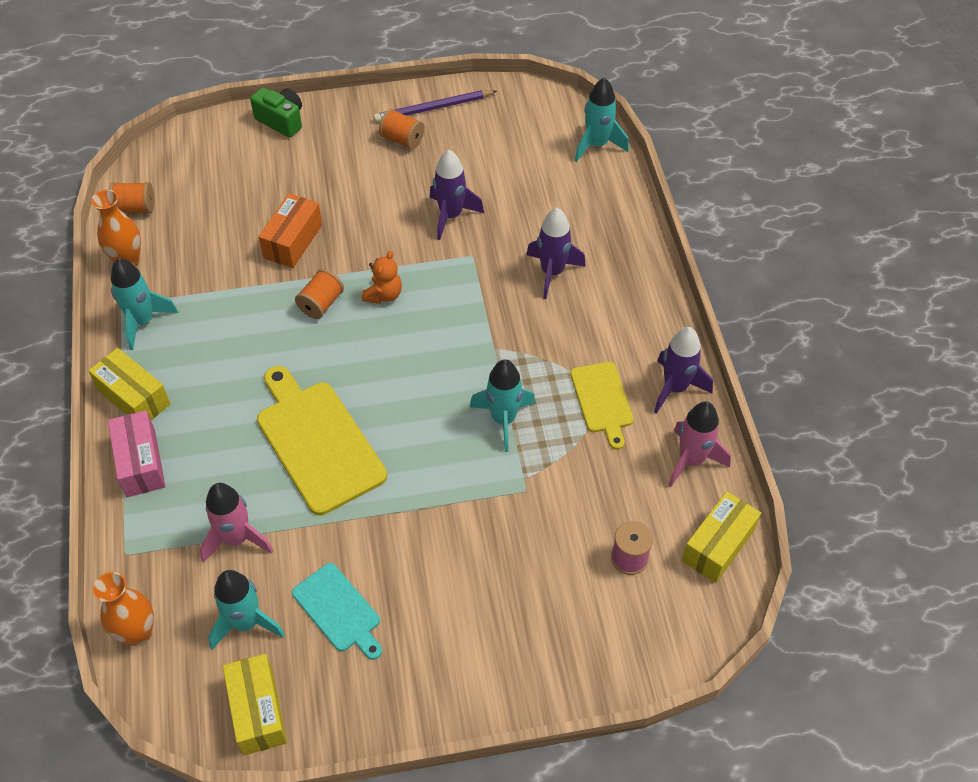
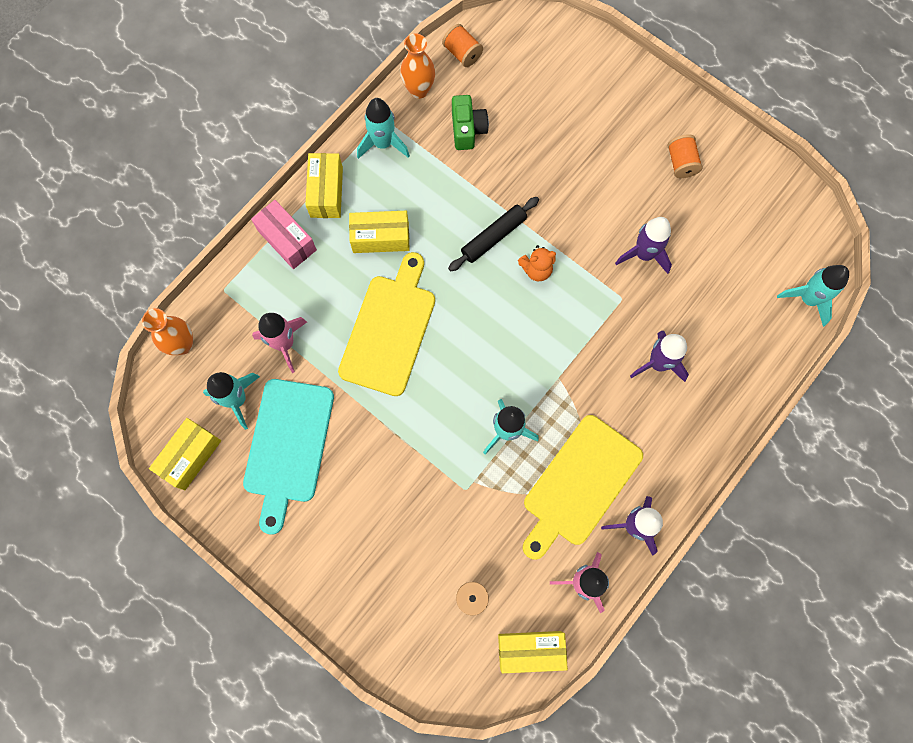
camera: 50 degrees right, 20 degrees up
(140, 463) = (287, 240): pink box -> pink box turned 75 degrees counterclockwise
(225, 386) = (381, 237): none -> yellow box
(281, 121) = (620, 71): green camera -> green camera (467, 129)
(293, 241) = (526, 173): orange box -> none
(321, 304) = (493, 237): orange spool -> black rolling pin
(338, 610) = (288, 446): turquoise cutting board -> turquoise cutting board, size x1.73
(433, 108) = (730, 157): purple pencil -> none
(602, 400) = (579, 484): yellow cutting board -> yellow cutting board, size x1.73

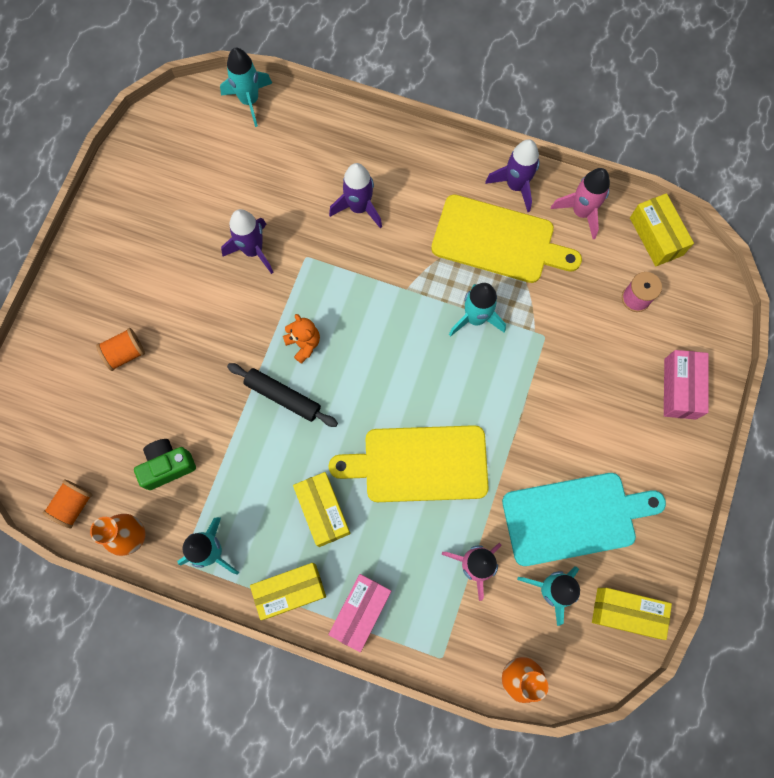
camera: 110 degrees left, 0 degrees up
(365, 600) = (680, 388): none -> pink box
(681, 163) = (142, 244): orange spool -> orange spool (125, 353)

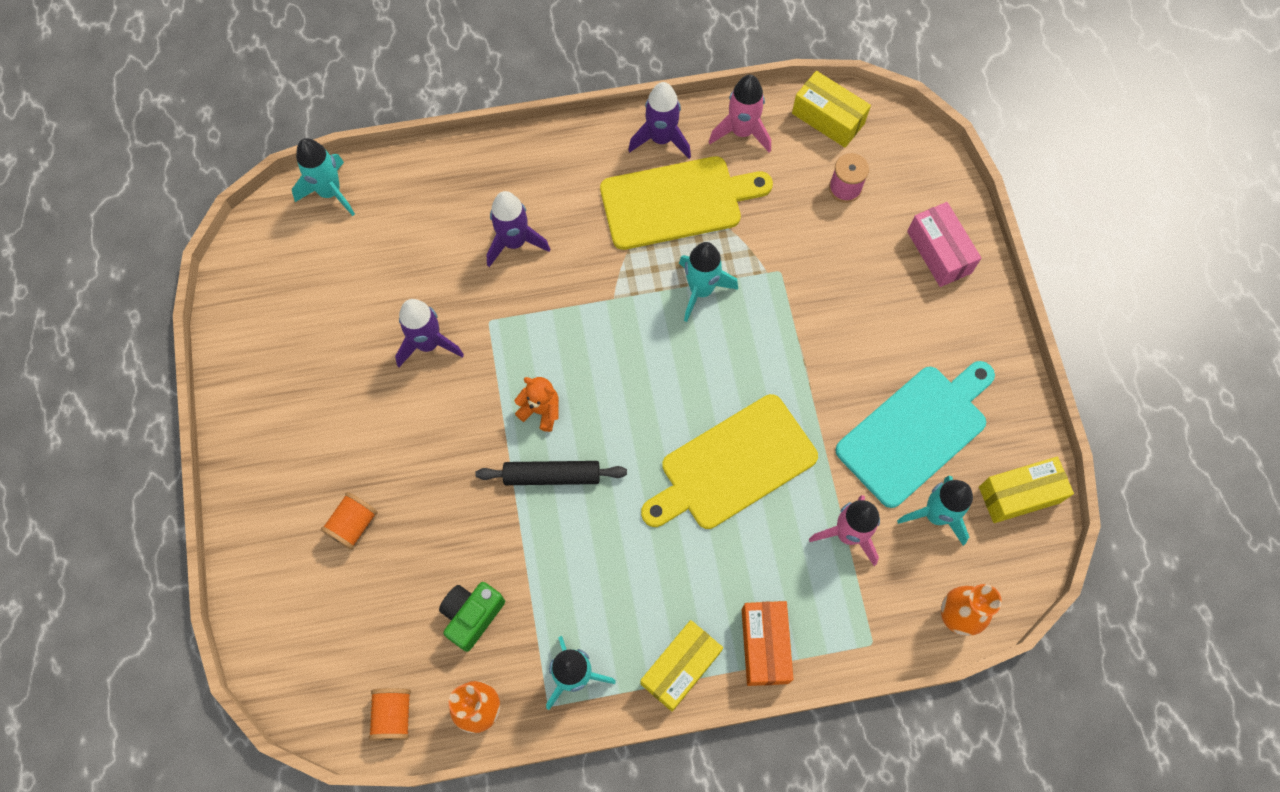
camera: 30 degrees left, 5 degrees down
(323, 511) = (664, 568): yellow box -> none
(361, 611) = (764, 646): pink box -> orange box

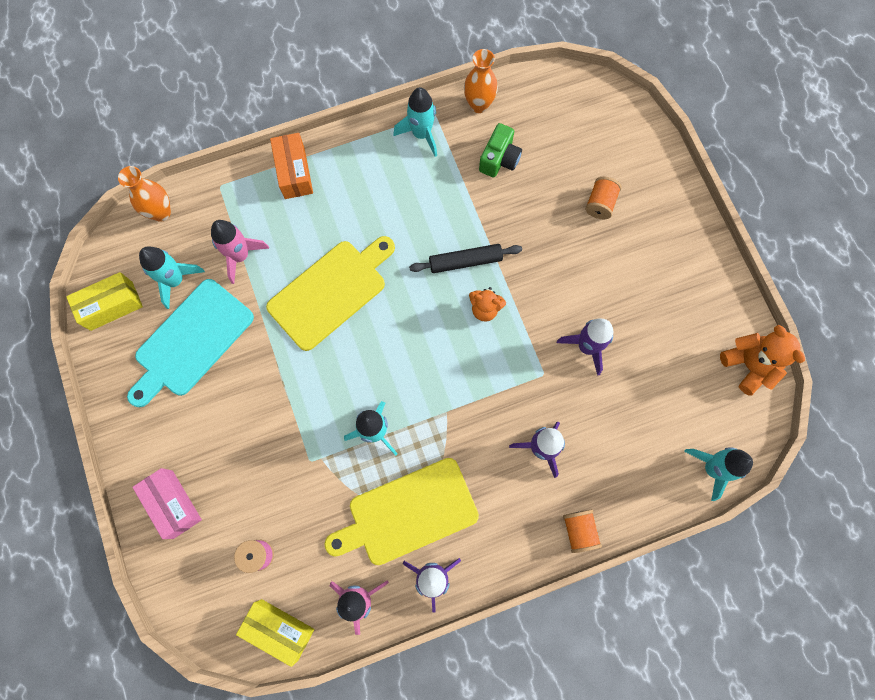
camera: 170 degrees right, 5 degrees up
(244, 291) = (748, 365): none -> orange teddy bear
(393, 715) = (534, 93): orange spool -> orange spool (579, 530)
(680, 668) = (350, 150): yellow box -> none

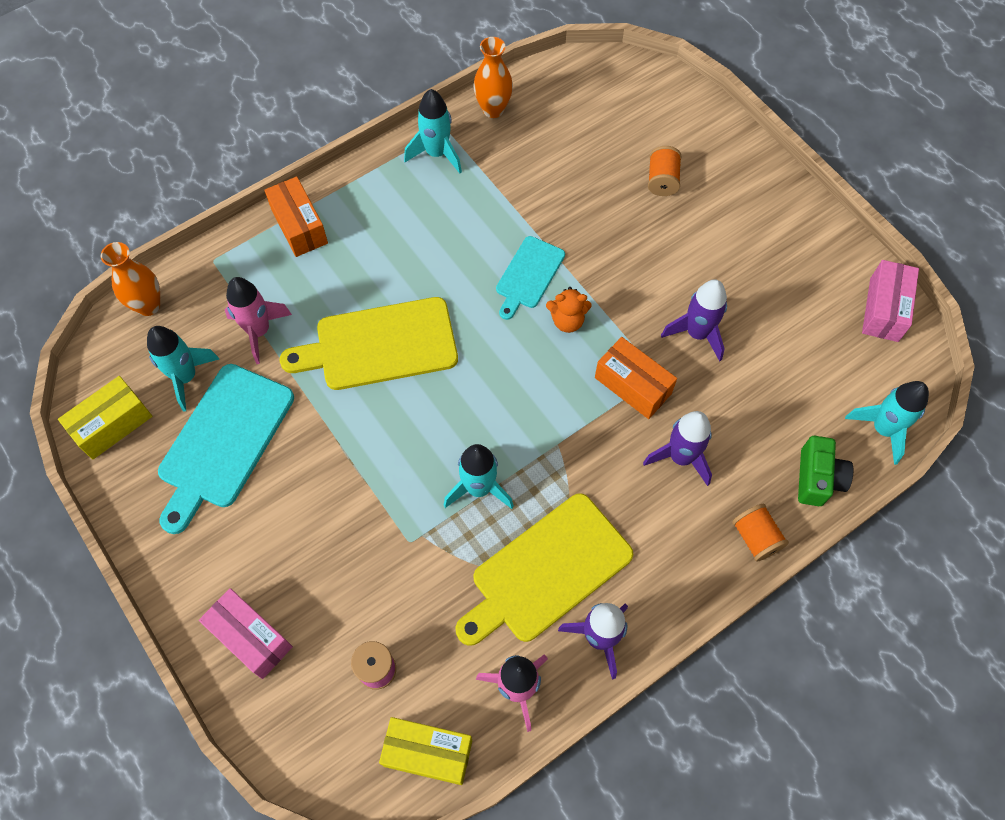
camera: 15 degrees left, 10 degrees down
(331, 292) = (380, 345): yellow cutting board -> yellow cutting board turned 135 degrees counterclockwise
(465, 261) = (528, 275): black rolling pin -> turquoise cutting board
(499, 159) = (534, 160): green camera -> green camera (817, 478)
(521, 378) = (633, 385): none -> orange box
(748, 365) = (884, 309): orange teddy bear -> pink box

